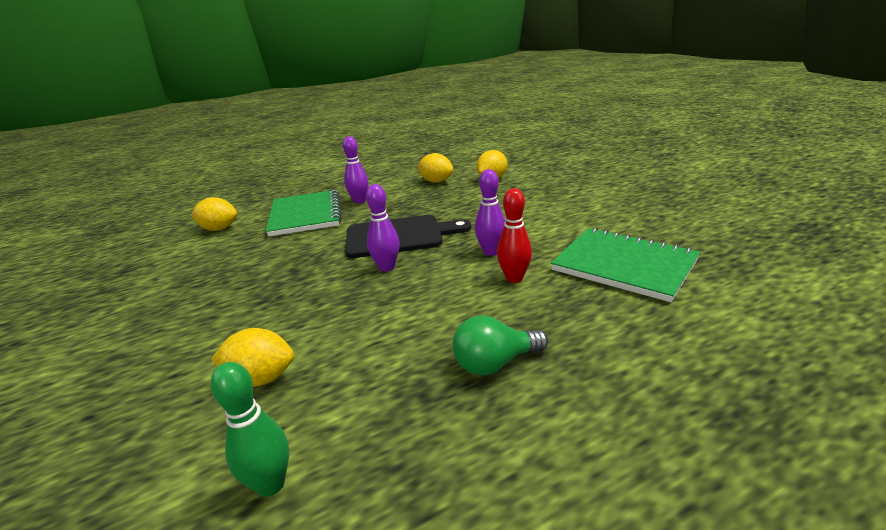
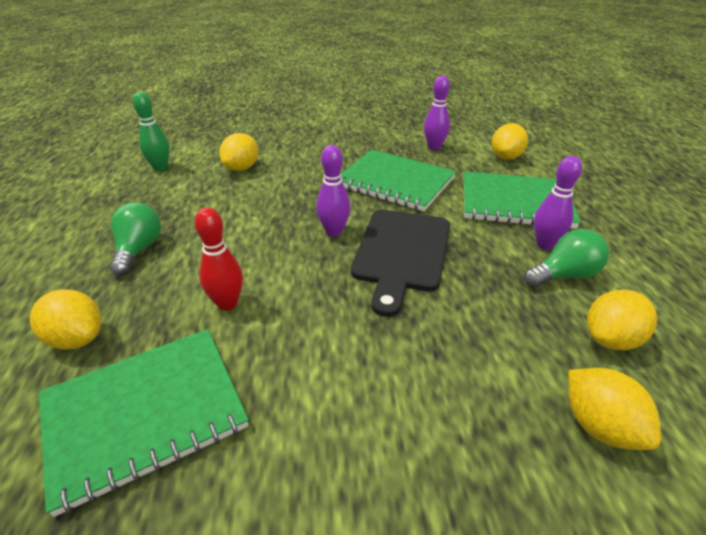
camera: 110 degrees right, 10 degrees up
(282, 264) = (395, 182): none -> green notebook
(390, 194) = (564, 275): none -> green light bulb
(491, 252) = (298, 308): purple bowling pin -> purple bowling pin (434, 147)
(622, 325) = (77, 338): none -> yellow lemon

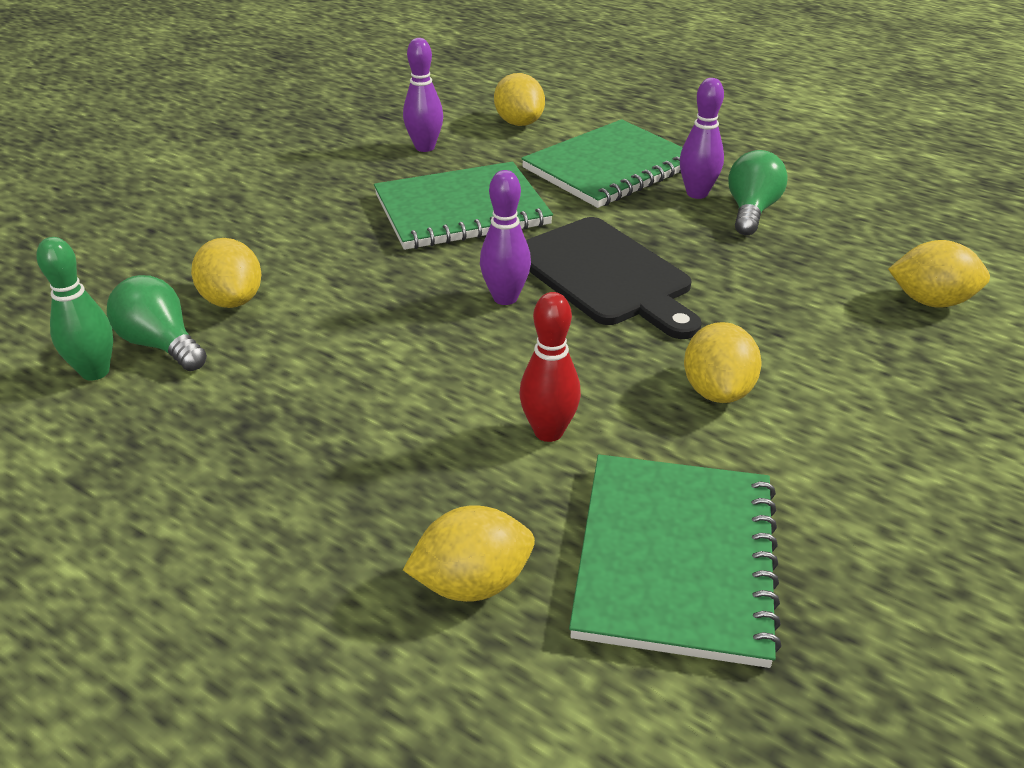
camera: 50 degrees left, 0 degrees up
(139, 249) = (323, 468): green light bulb -> green light bulb (161, 344)
(611, 339) = (851, 240): yellow lemon -> yellow lemon (717, 391)

